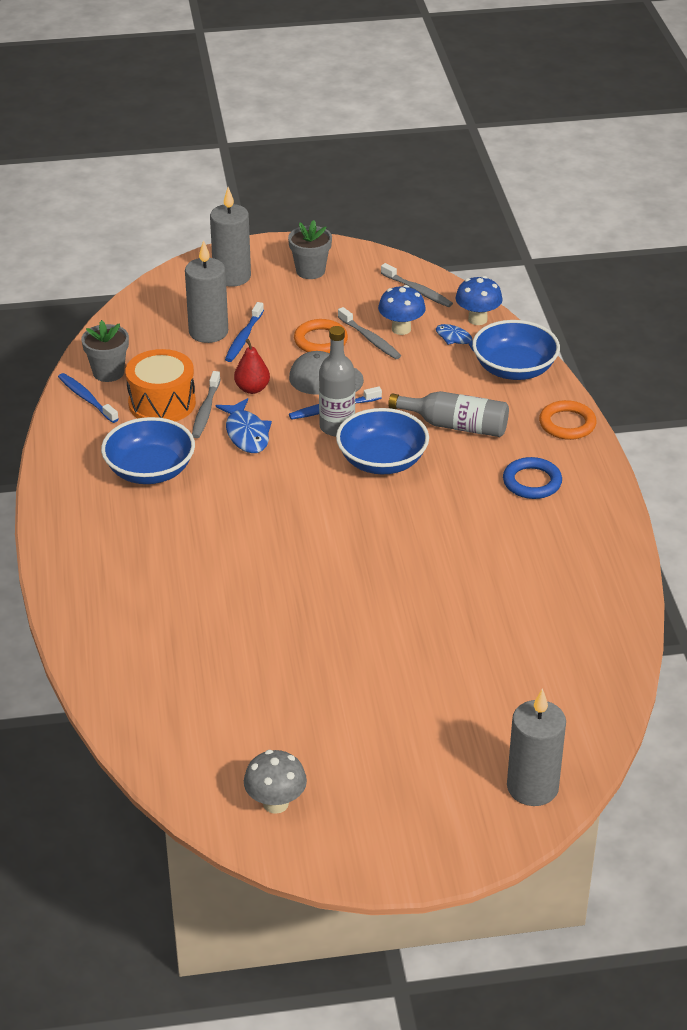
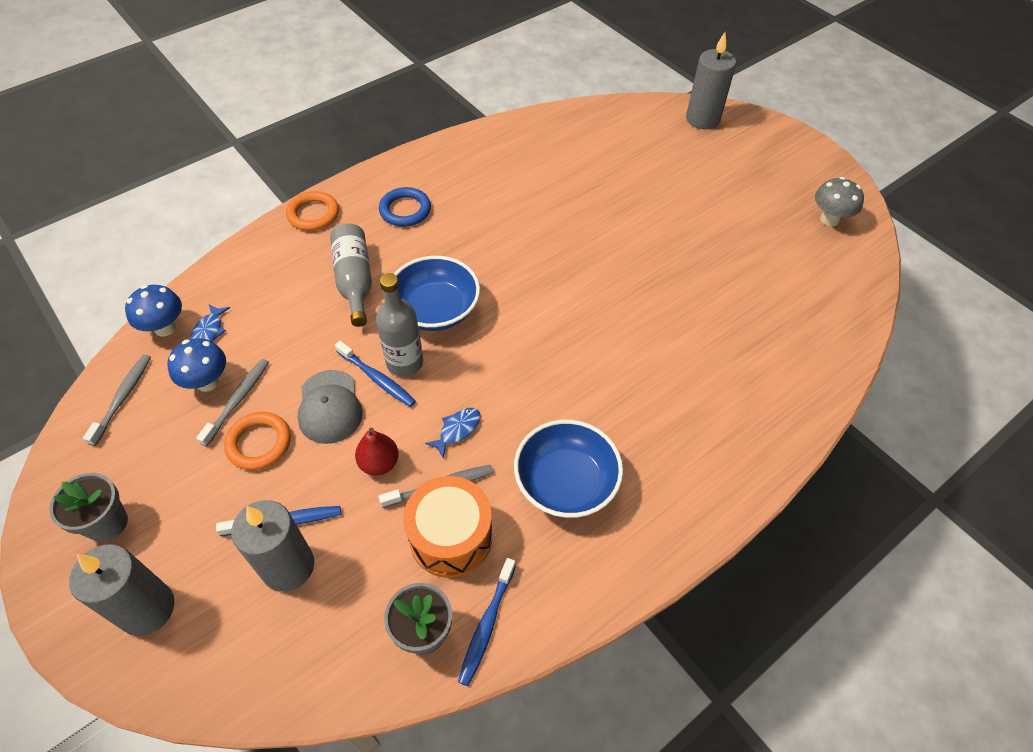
camera: 120 degrees left, 15 degrees up
(246, 434) = (457, 430): blue fish -> blue fish, size x0.64
(514, 369) = (244, 272): blue bowl -> none

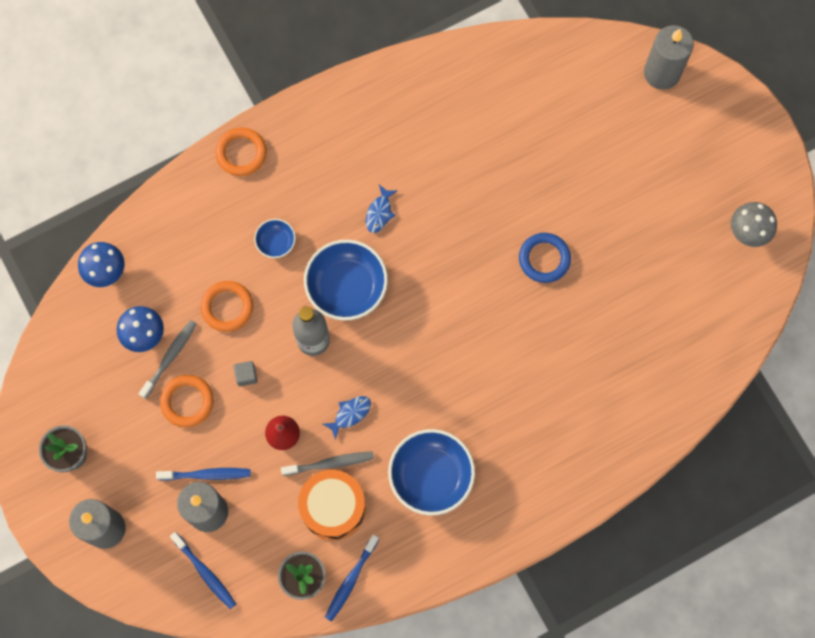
camera: 10 degrees right, 20 degrees up
(123, 398) = (75, 340): grey toothbrush -> none
(209, 331) = (144, 281): blue fish -> blue fish (379, 213)
(304, 344) = (227, 307): none -> orange ring
(329, 407) = (246, 375): grey cap -> grey cube
(354, 281) = (276, 242): grey bottle -> blue bowl
(377, 378) = (288, 353): blue toothbrush -> blue toothbrush (205, 572)
(405, 210) = (331, 160): blue ring -> blue ring (544, 259)

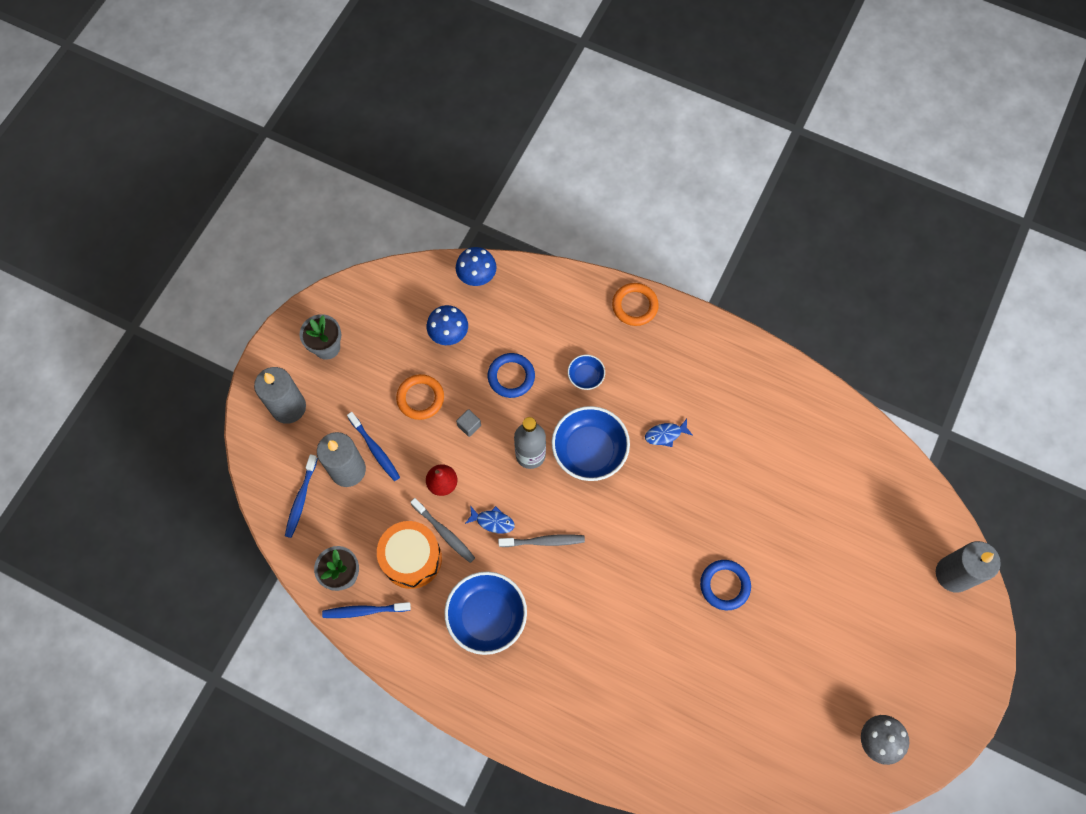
camera: 55 degrees right, 5 degrees down
(170, 357) = (445, 363): grey toothbrush -> grey toothbrush (544, 541)
(227, 307) = (511, 377): orange ring -> blue ring

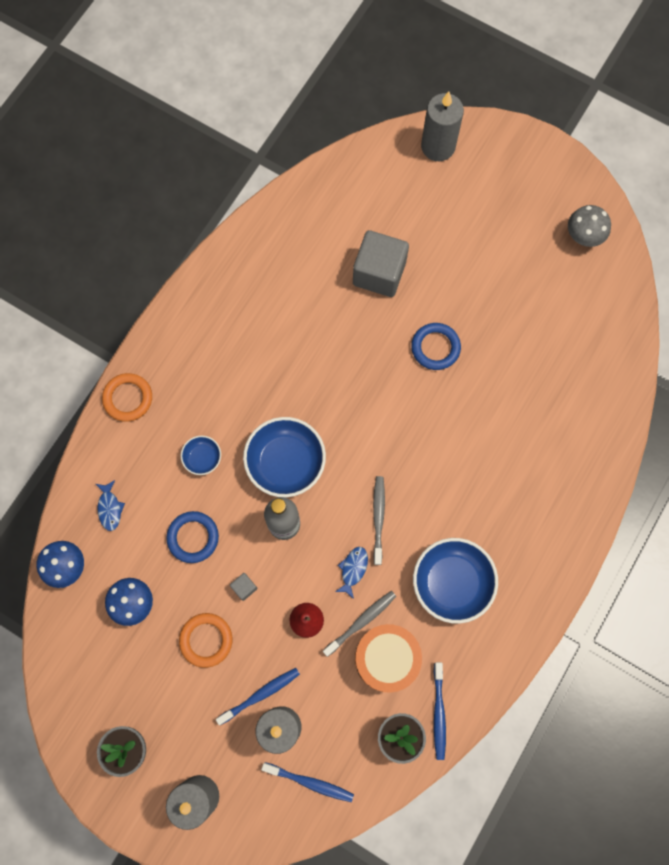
camera: 85 degrees left, 5 degrees up
(665, 434) = (276, 384): blue fish -> blue fish (110, 508)
(796, 523) = (379, 273): none -> grey cube

